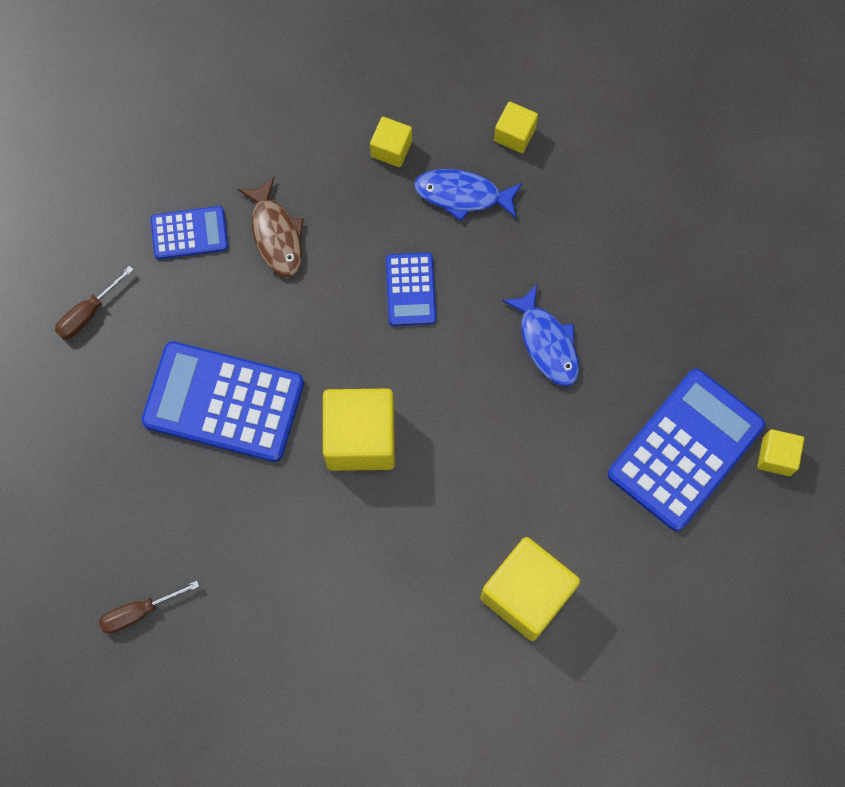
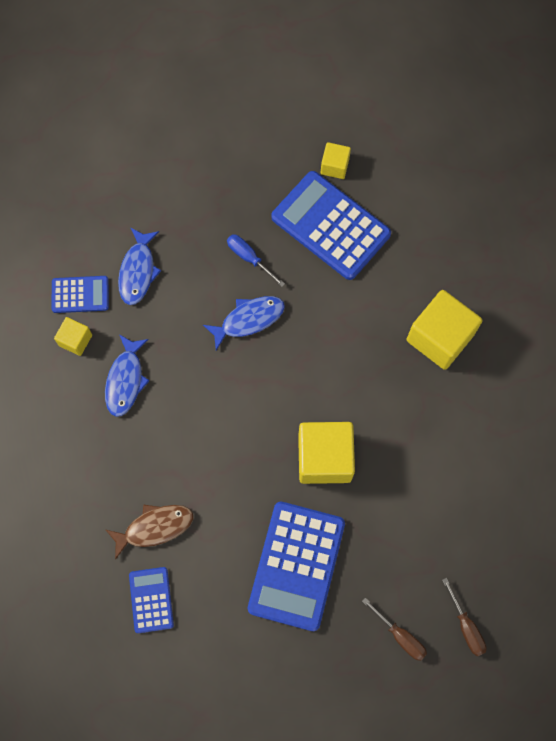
camera: 90 degrees left, 0 degrees up
(88, 313) = (220, 683): brown screwdriver -> brown screwdriver (400, 636)
(391, 149) = (83, 436): yellow cube -> none
(411, 289) = (204, 420): blue calculator -> blue calculator (80, 294)
(610, 204) = (138, 271): none -> blue fish
(634, 343) = (249, 258): none -> blue screwdriver

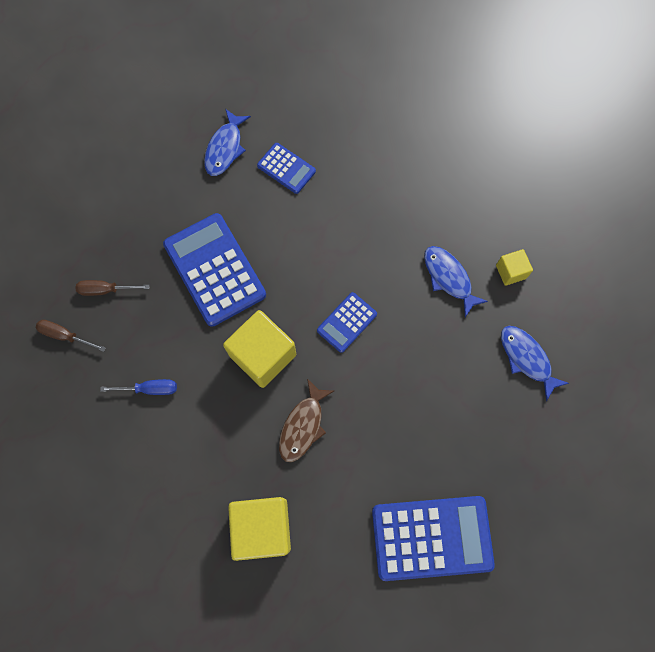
camera: 135 degrees right, 0 degrees up
(80, 294) = (544, 304): blue calculator -> blue calculator (347, 322)
(154, 527) = (329, 209): brown fish -> brown fish (303, 426)
(248, 319) = (414, 401): blue fish -> blue fish (225, 148)
(249, 258) = (463, 448): blue screwdriver -> blue screwdriver (150, 389)
(334, 166) = (481, 595): yellow cube -> none

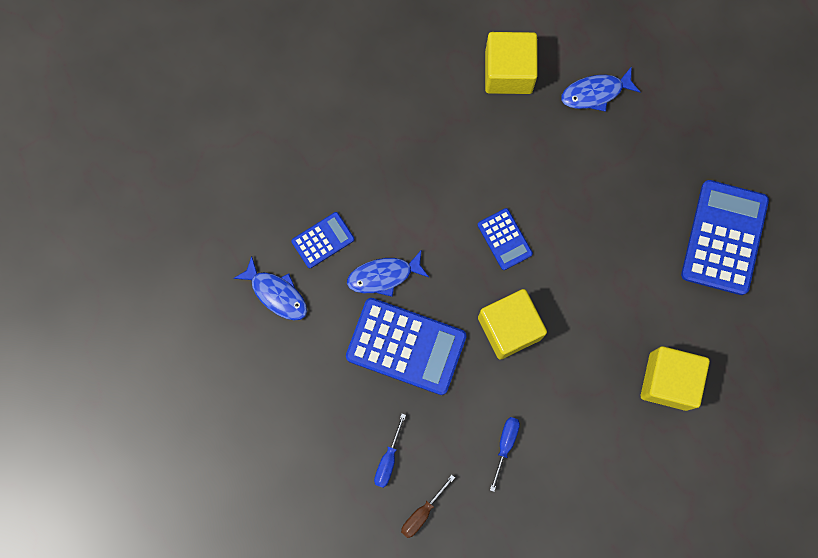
camera: 70 degrees left, 5 degrees up
(105, 290) = (388, 459): brown screwdriver -> blue screwdriver
(214, 270) = (406, 346): blue calculator -> blue calculator turned 150 degrees counterclockwise
(303, 426) = (589, 314): brown fish -> none
(449, 278) = (494, 130): blue fish -> blue fish (384, 276)
(510, 271) = (508, 72): yellow cube -> yellow cube, size x1.95

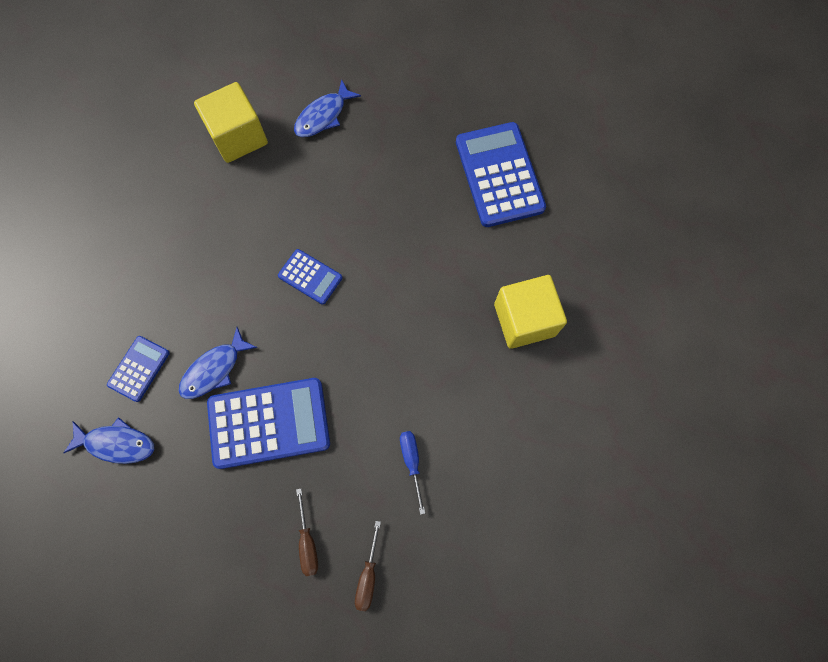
camera: 30 degrees left, 5 degrees down
(388, 459) = (308, 542): blue screwdriver -> brown screwdriver
(509, 328) = (357, 352): yellow cube -> none

